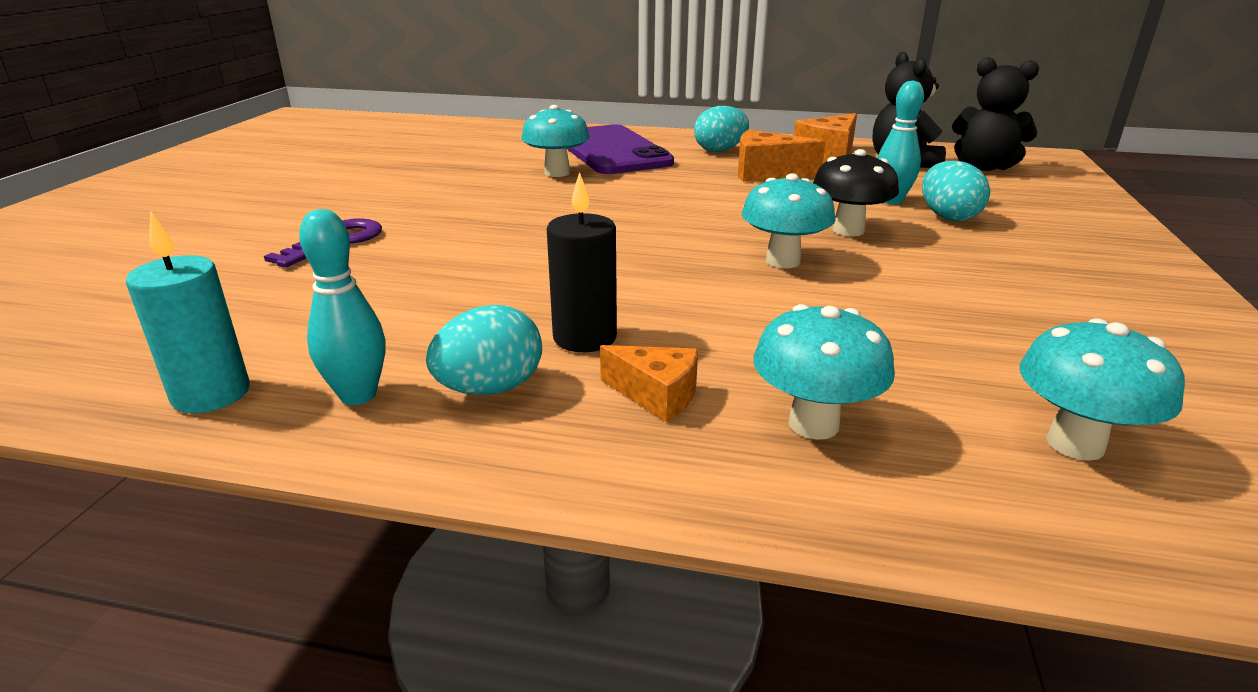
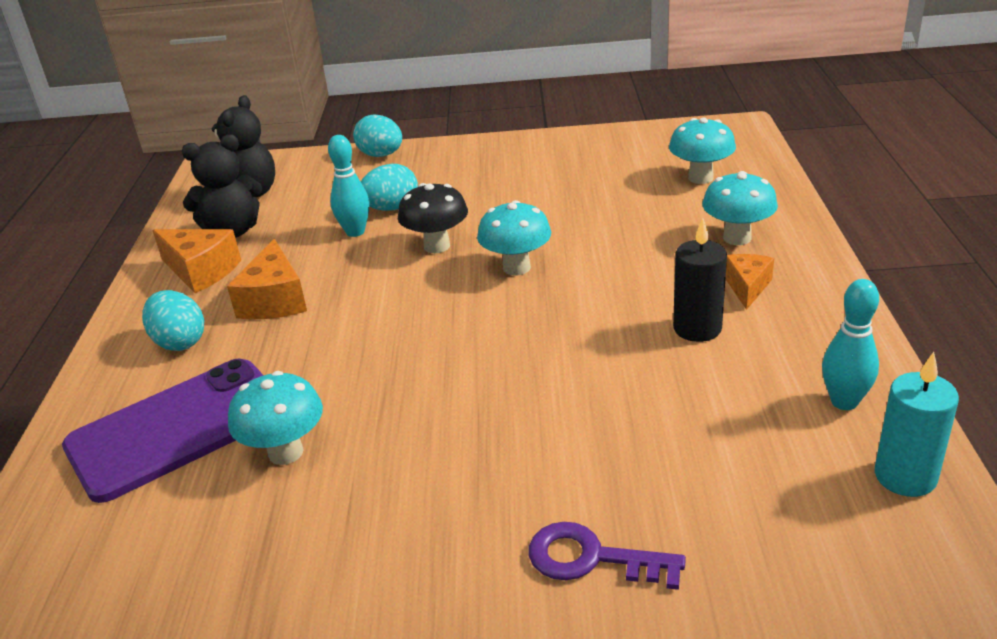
camera: 100 degrees left, 5 degrees up
(490, 389) = (790, 348): turquoise egg -> turquoise egg (381, 155)

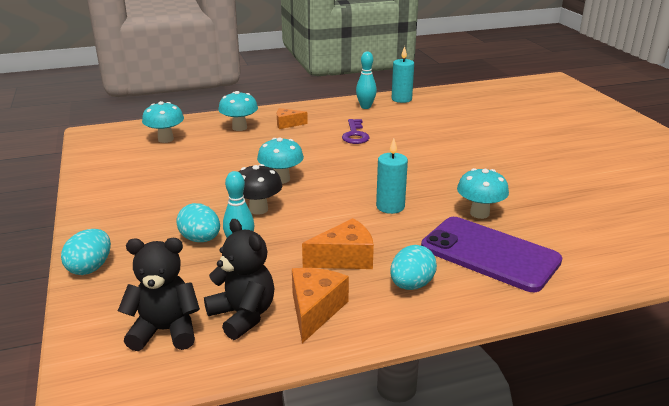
camera: 110 degrees left, 5 degrees down
(371, 358) = (390, 207): none -> turquoise candle
(592, 558) = (480, 140): purple key -> purple key (355, 135)
(697, 328) = (326, 132): black candle -> none

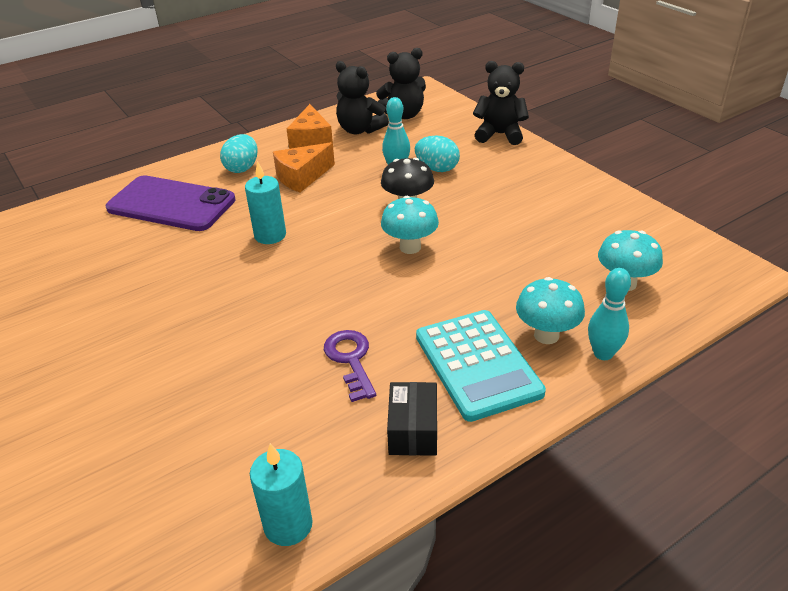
camera: 165 degrees right, 10 degrees up
(90, 268) = (499, 134): turquoise egg -> black teddy bear
(287, 124) = (477, 364): orange cheese -> turquoise calculator
(336, 111) = (413, 430): none -> black box
(365, 107) = (360, 465): turquoise bowling pin -> turquoise bowling pin (603, 353)
(479, 213) = (171, 246): turquoise mushroom -> none

